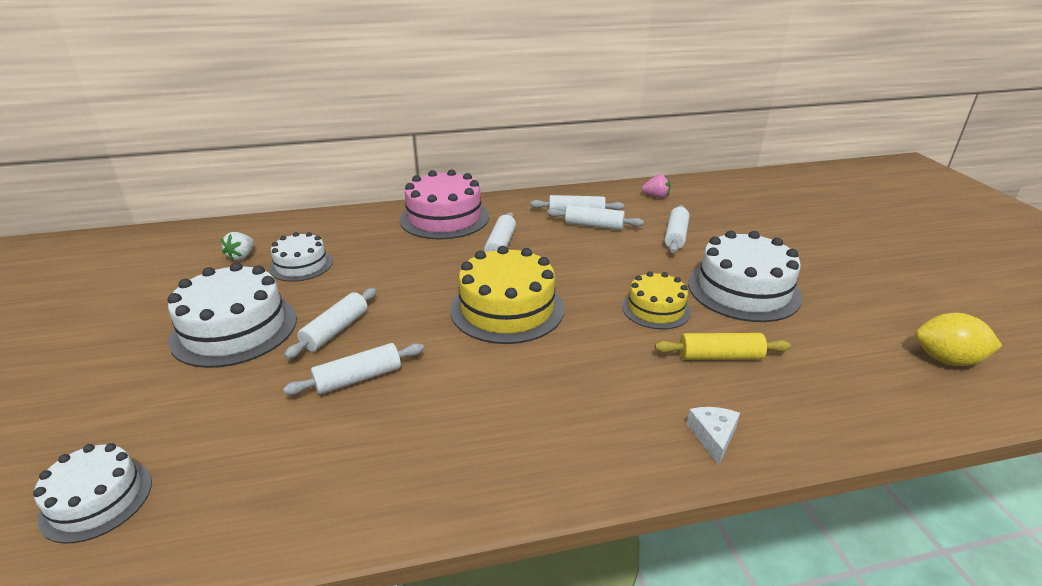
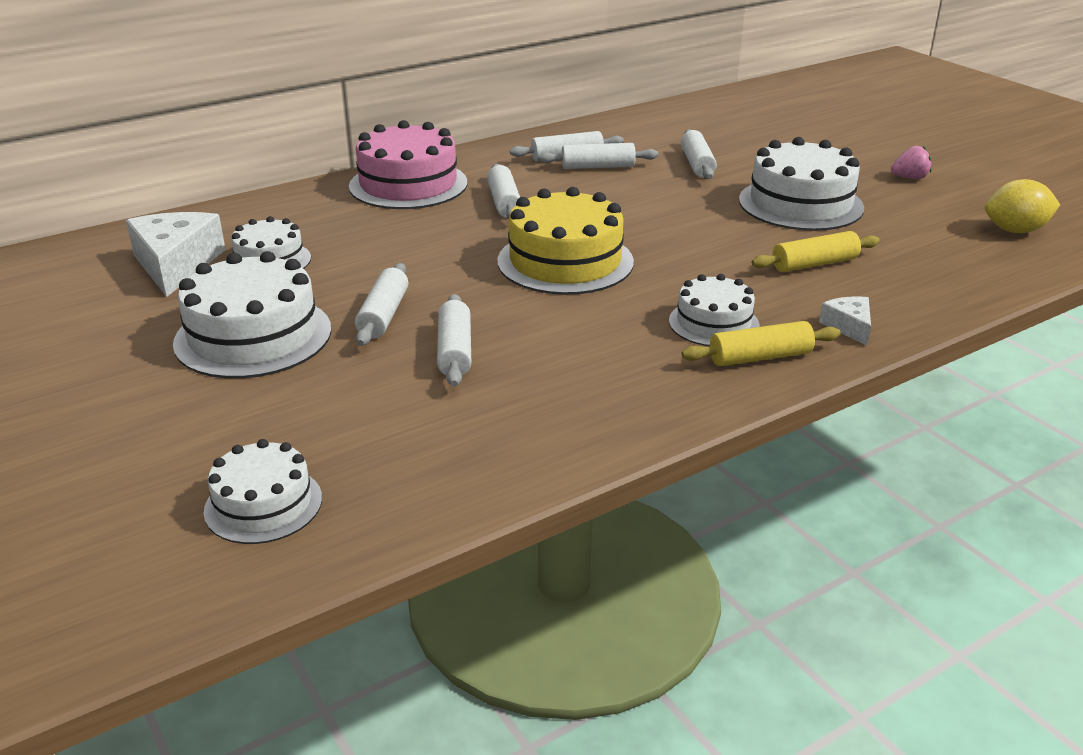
camera: 20 degrees left, 0 degrees up
(242, 256) = (176, 264): white strawberry -> white cheese
(358, 378) = (455, 351): white rolling pin -> white rolling pin turned 45 degrees counterclockwise
(587, 401) = (713, 323): none -> white cake
(605, 452) = (760, 357): none -> yellow rolling pin
(656, 196) = (646, 127): pink strawberry -> pink strawberry (909, 178)
(656, 309) = (724, 235): yellow cake -> none

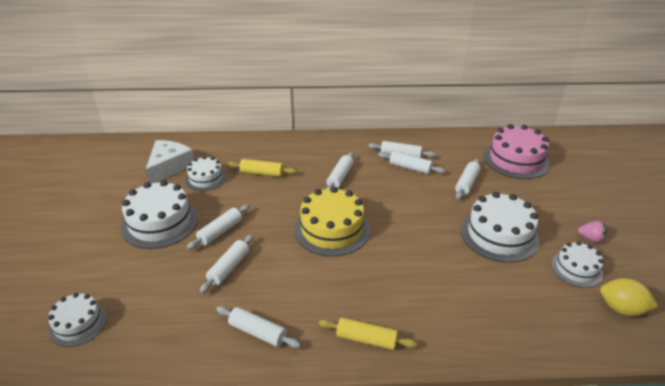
camera: 30 degrees right, 5 degrees up
(408, 184) = (306, 149): pink cake -> pink cake (516, 160)
(596, 404) = (258, 332): none -> white rolling pin
(713, 323) = (365, 304): white cake -> white cake (576, 269)
(814, 264) = (462, 284): yellow rolling pin -> yellow rolling pin (262, 173)
(849, 326) = (437, 339): white cheese -> none

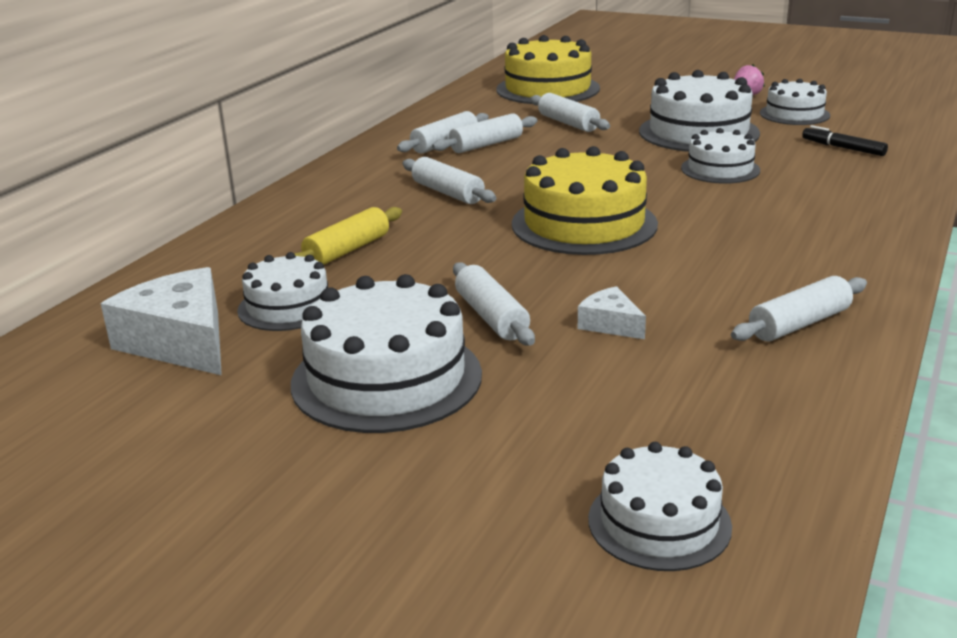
camera: 60 degrees left, 10 degrees down
(229, 268) = (610, 324): white rolling pin -> white cheese
(366, 339) = (857, 248): yellow rolling pin -> none
(444, 258) = (720, 169): none -> white cake
(516, 160) = (548, 89): pink cake -> yellow cake
(530, 305) = (843, 148): none -> black marker
(621, 309) = (874, 113): yellow lemon -> none

